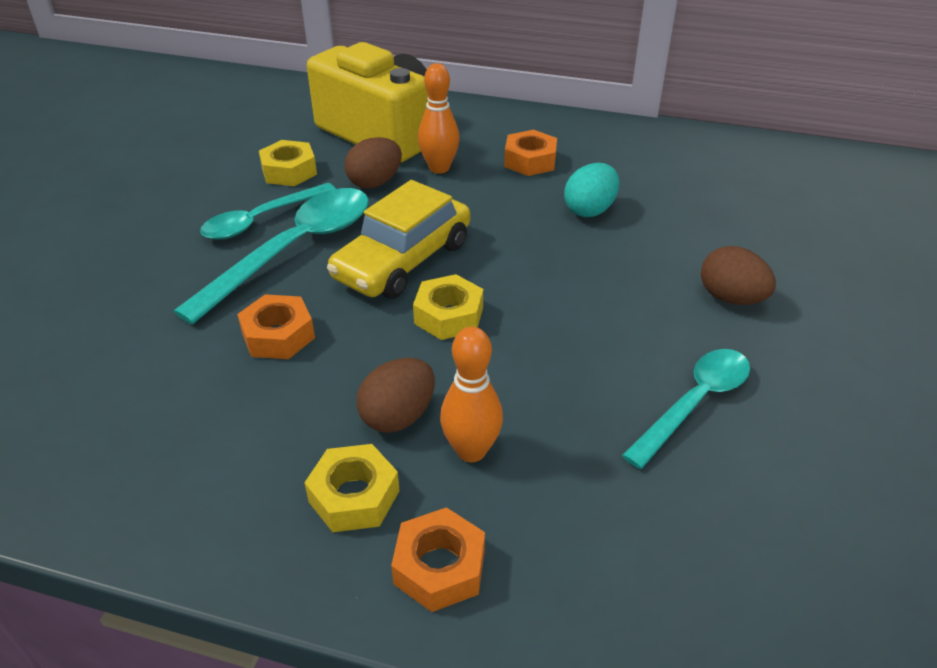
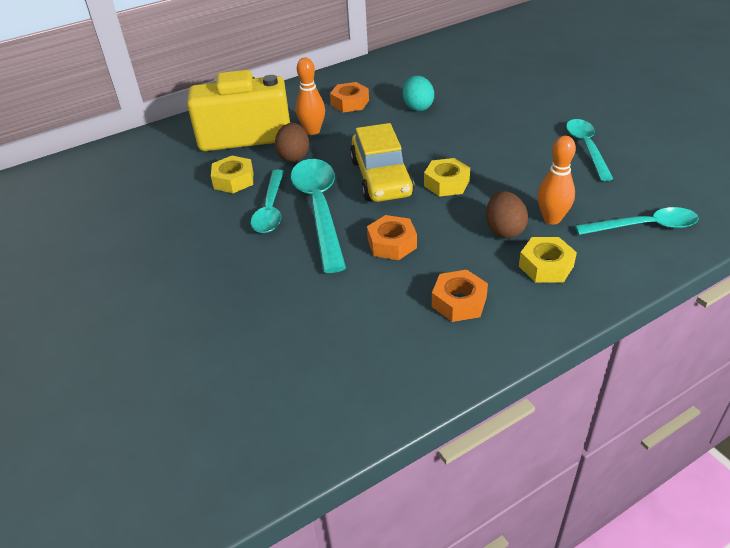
camera: 45 degrees left, 0 degrees up
(439, 567) = (616, 259): orange nut -> orange nut (459, 302)
(558, 565) = (644, 226): none -> turquoise spoon
(731, 298) = (531, 106): brown egg -> none

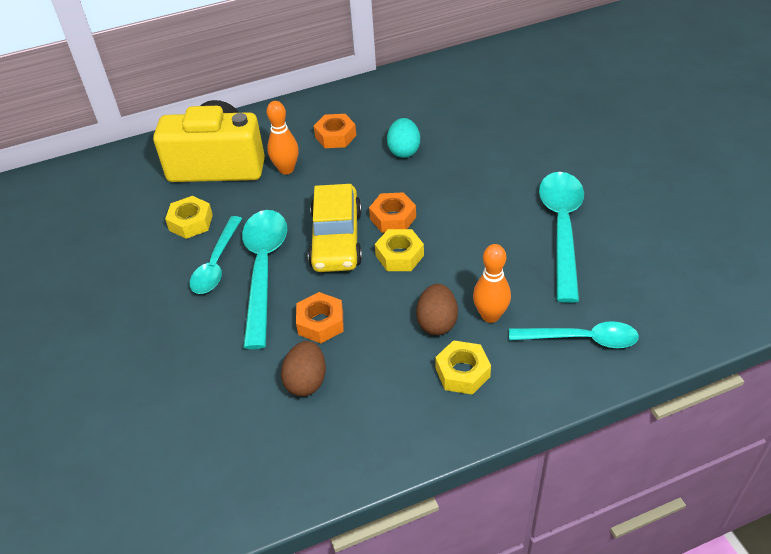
camera: 10 degrees right, 5 degrees up
(294, 156) = (258, 200): brown egg -> brown egg (306, 381)
(459, 302) = (362, 401): orange nut -> orange nut (393, 218)
(586, 148) = (562, 229): turquoise spoon -> turquoise spoon, size x1.54

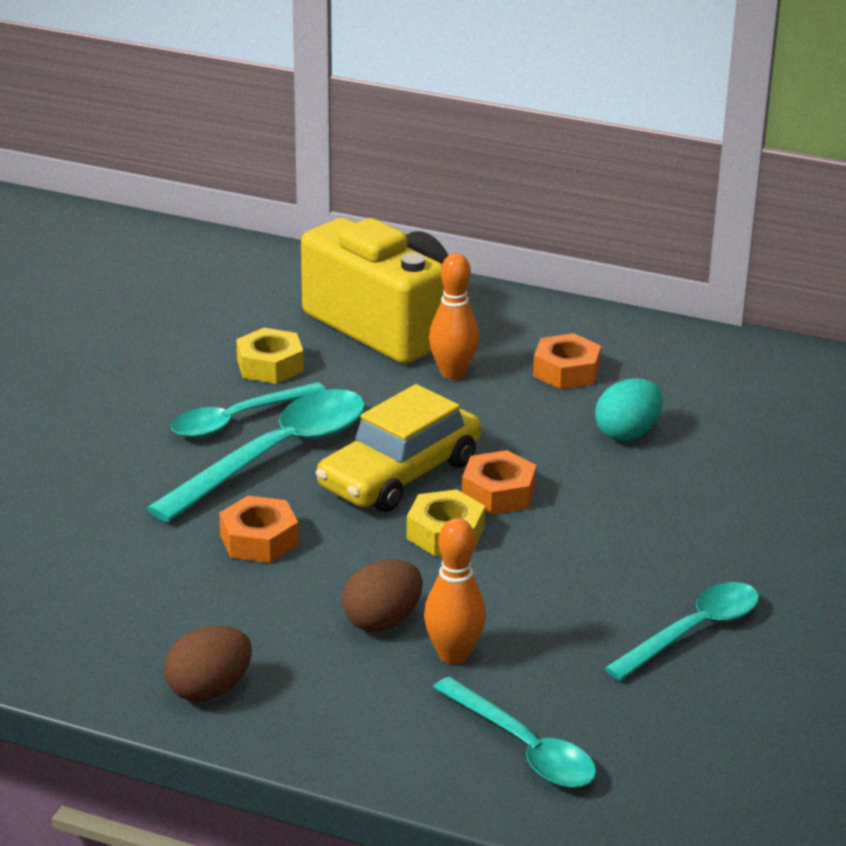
camera: 40 degrees right, 15 degrees down
(306, 381) = (165, 580): brown egg -> brown egg (209, 690)
(462, 372) = (334, 682): yellow nut -> none
(562, 229) = (693, 631): turquoise spoon -> turquoise spoon, size x0.65

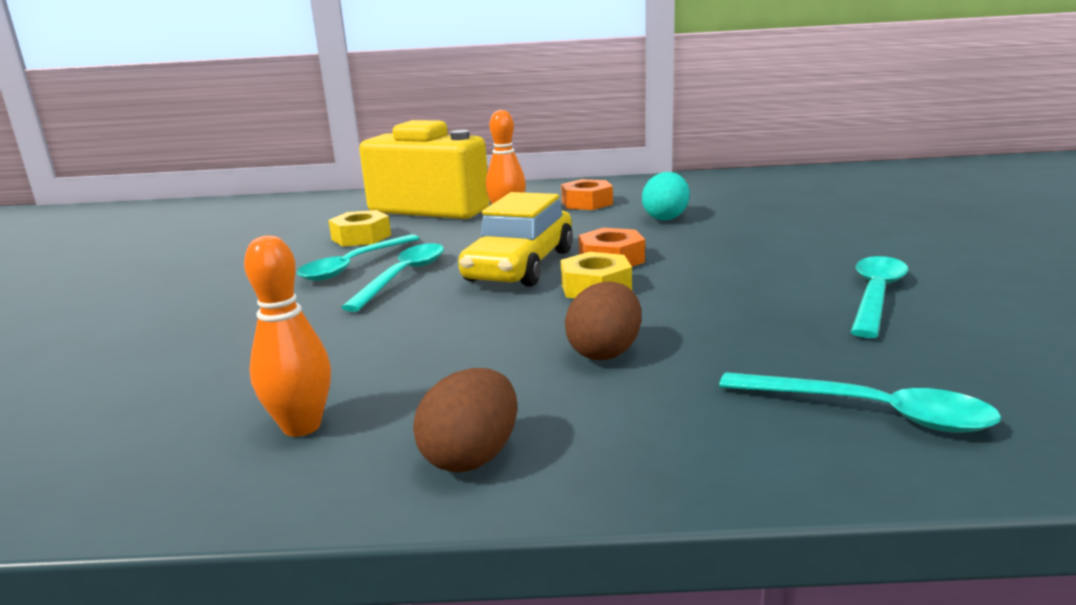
camera: 20 degrees left, 10 degrees down
(259, 540) = (430, 326): orange nut -> none
(275, 455) = (403, 277): turquoise spoon -> turquoise spoon, size x0.65
(453, 655) = (702, 359): orange bowling pin -> orange bowling pin (302, 426)

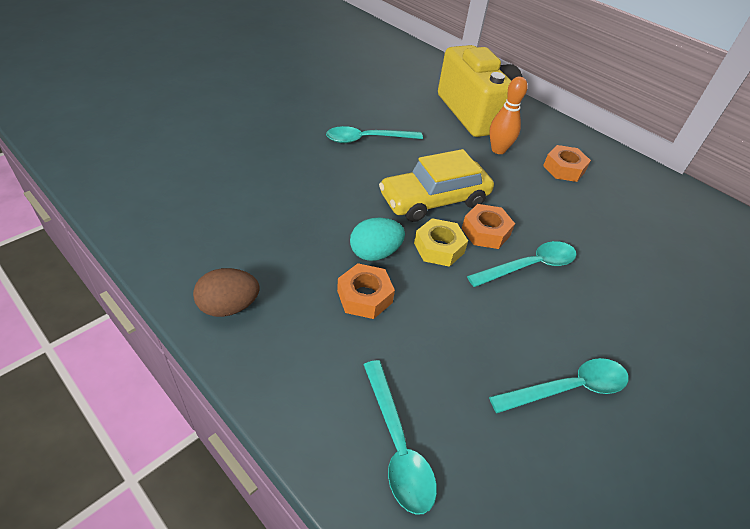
camera: 40 degrees right, 25 degrees up
(302, 426) = (209, 236): orange bowling pin -> none
(361, 237) = (403, 116): yellow nut -> none
(403, 277) = (373, 165): turquoise spoon -> turquoise spoon (529, 266)
(605, 352) = (364, 296): brown egg -> orange nut
(666, 218) = (584, 219): turquoise egg -> turquoise egg (375, 253)

